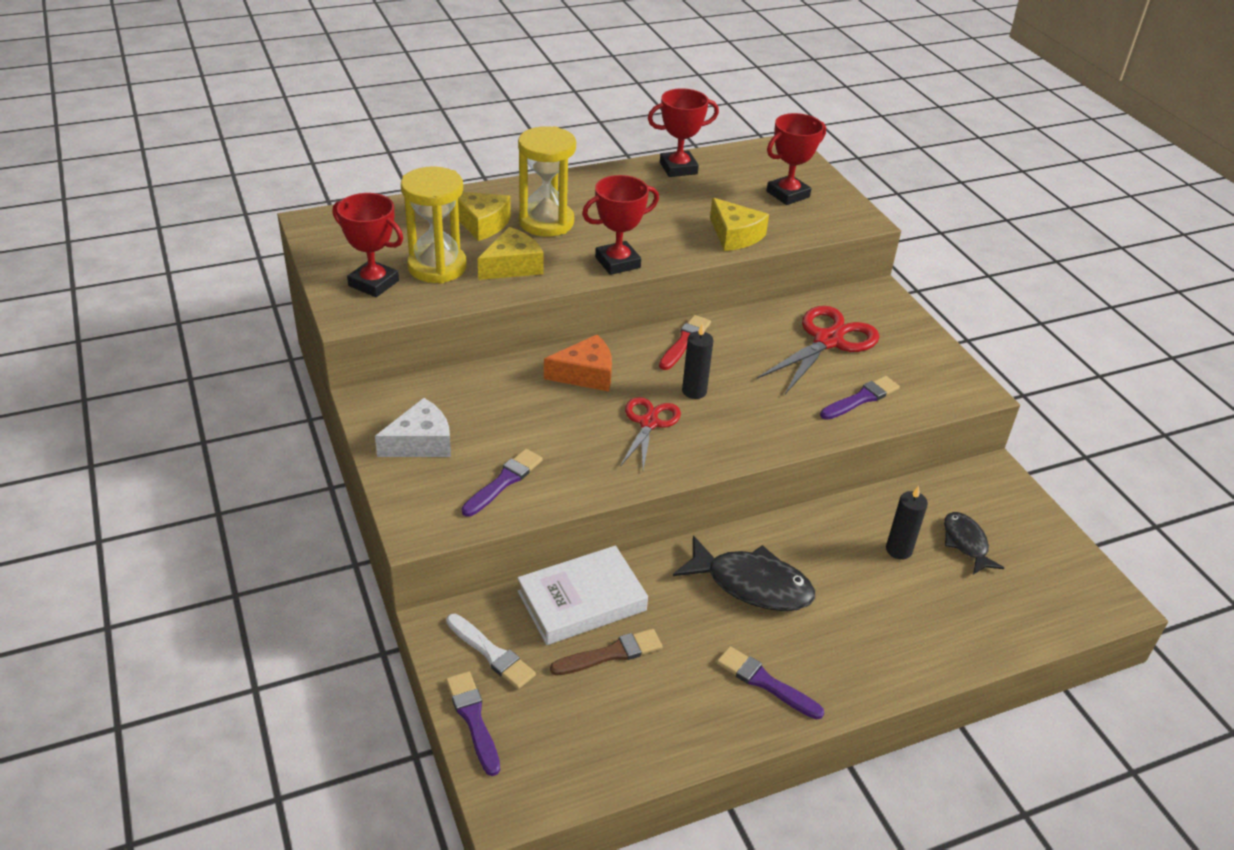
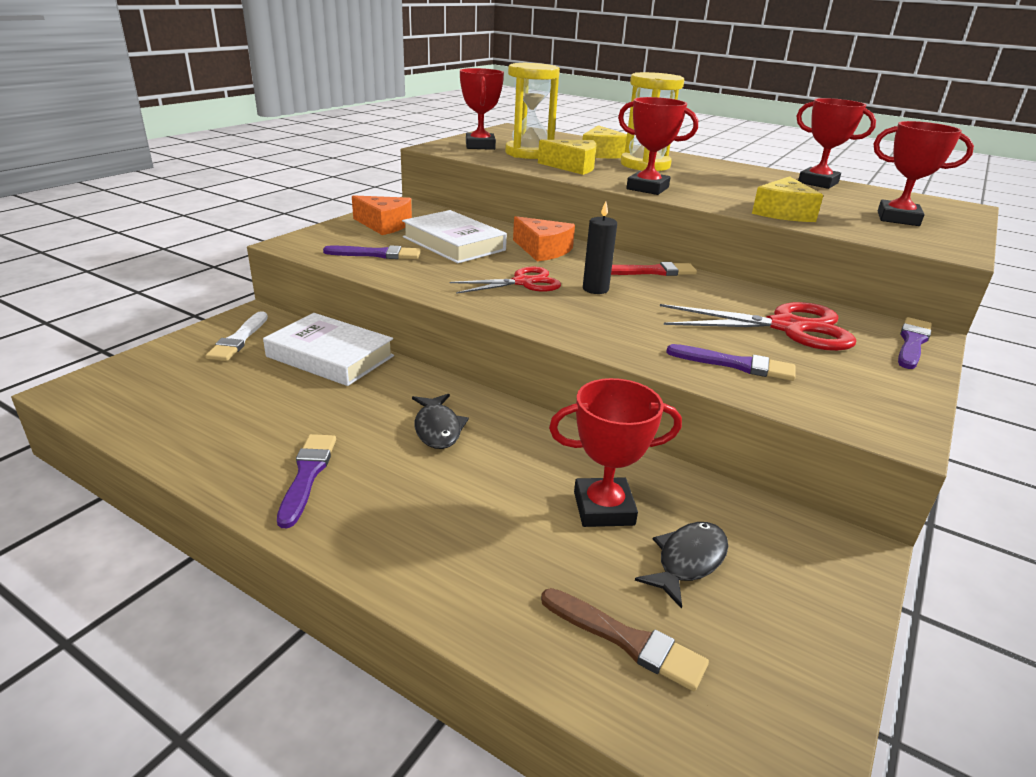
camera: 55 degrees right, 10 degrees down
(420, 442) = (384, 225): white cheese -> orange cheese
(473, 719) = (162, 352): purple brush -> purple brush (912, 342)
(520, 420) = (454, 243): none -> white book
(611, 654) = (279, 385): brown brush -> brown brush (626, 640)
(752, 584) = (437, 428): black fish -> black fish, size x0.61
(898, 550) = (603, 508): black candle -> red trophy

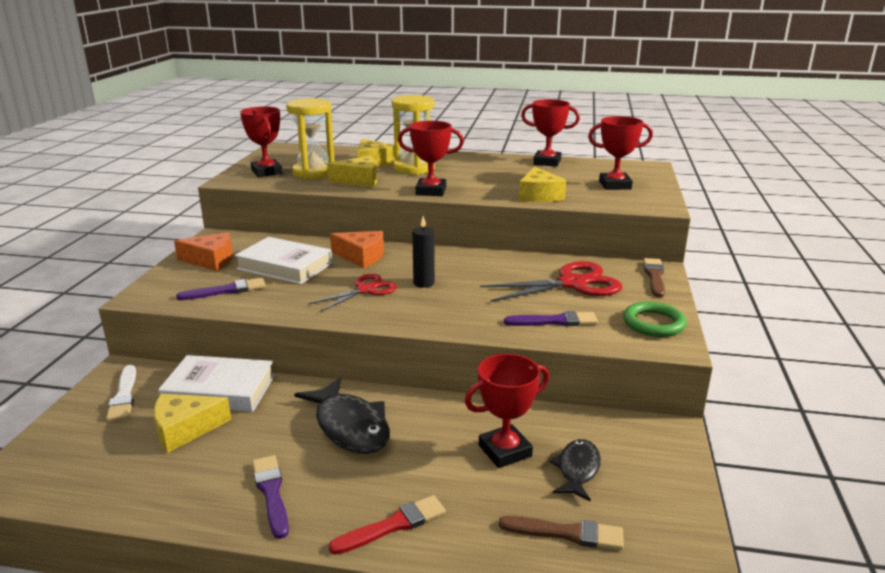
camera: 20 degrees left, 5 degrees down
(270, 386) = (185, 429): none -> yellow cheese
(437, 428) = (350, 426): black fish -> black fish, size x1.65
(652, 271) = (456, 258): red brush -> red brush (393, 525)
(879, 398) = (653, 323): none -> green ring
(912, 342) = (654, 276): purple brush -> brown brush

